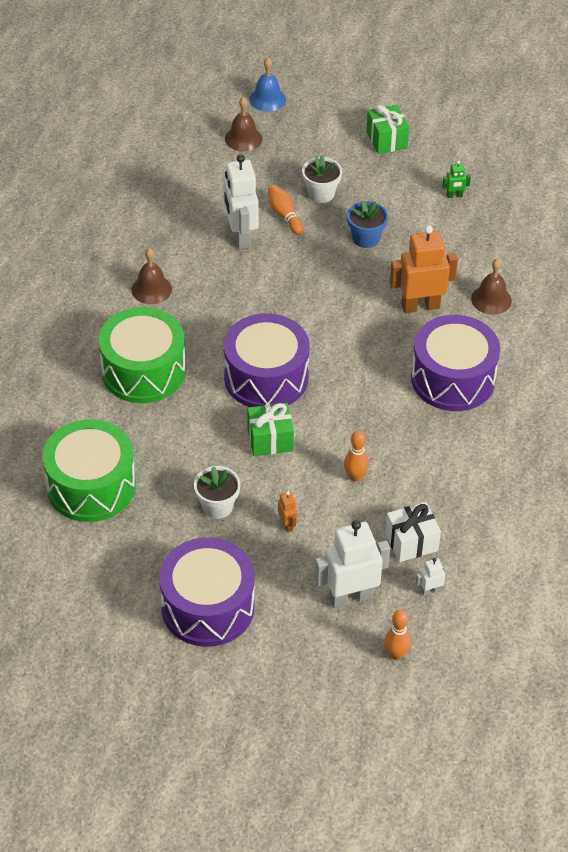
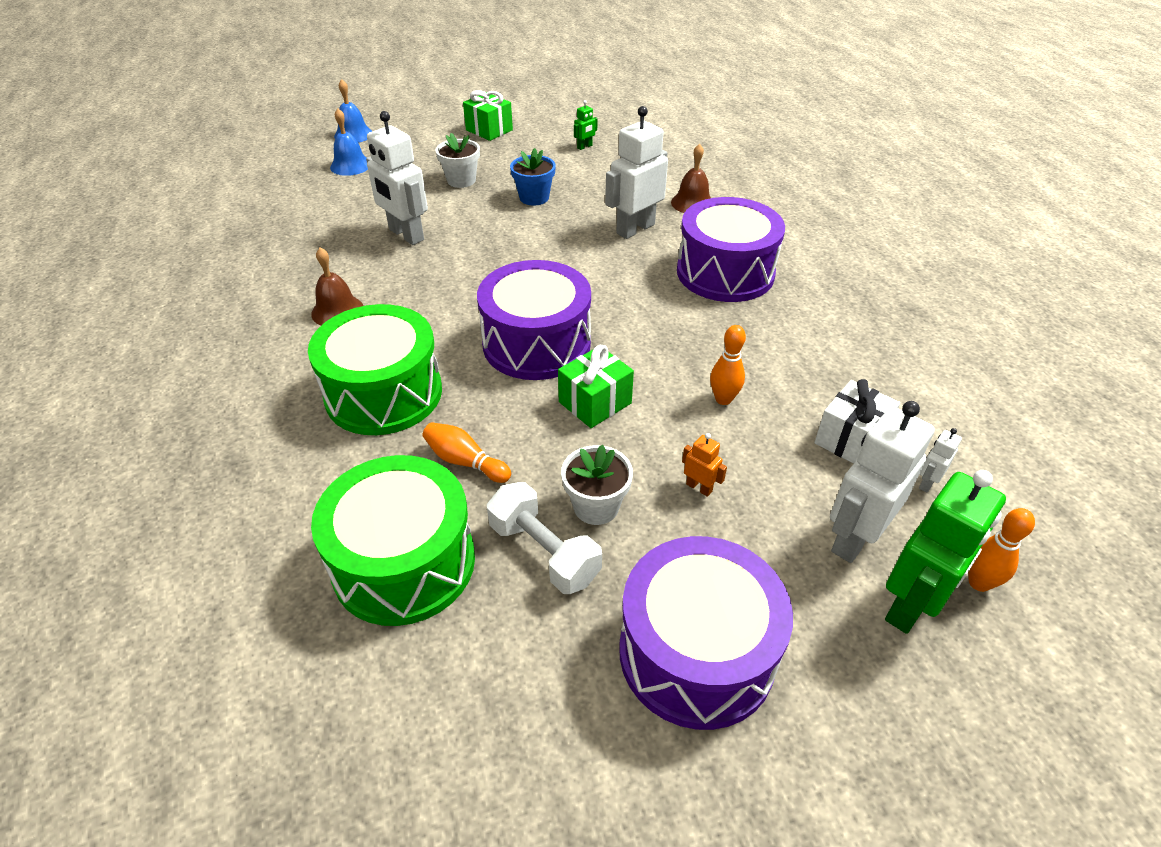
camera: 30 degrees left, 5 degrees down
(169, 517) = (544, 552): none -> white dumbbell
(243, 138) = (350, 165): brown bell -> blue bell
(284, 215) = (439, 206): orange bowling pin -> orange bowling pin (465, 461)
(344, 645) = (911, 606): none -> green robot
(420, 306) = (635, 229): orange robot -> white robot

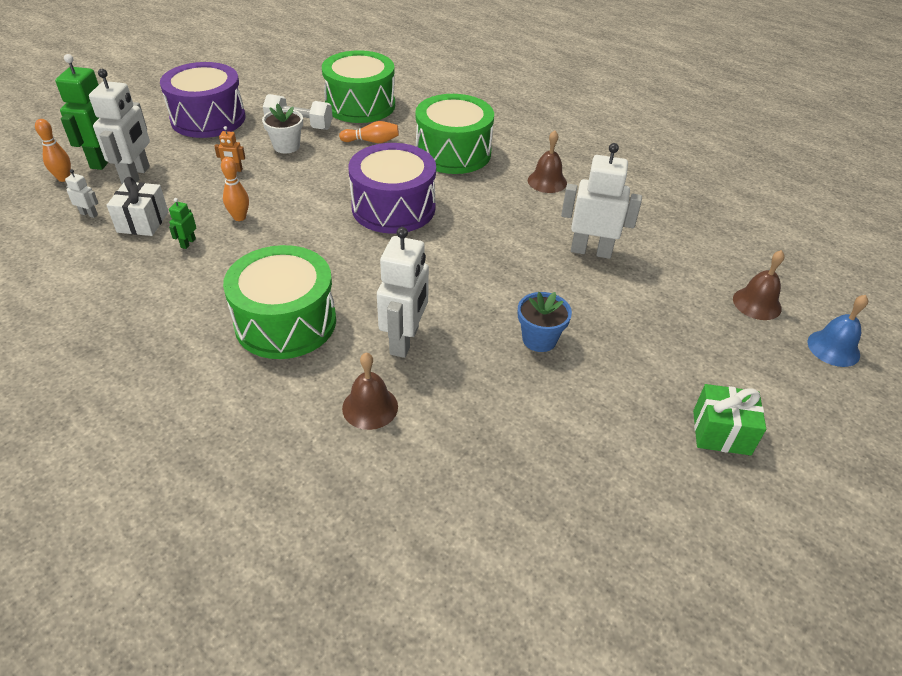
camera: 145 degrees right, 0 degrees up
(350, 165) = (757, 303): blue bell -> brown bell
(461, 180) = (634, 331): white flower pot -> none
(584, 147) = (577, 457): green robot -> green robot (188, 243)
(595, 402) = (324, 188): green gift -> none
(725, 272) = (285, 322): purple drum -> green drum
(927, 482) = (89, 214): white robot -> white robot turned 75 degrees counterclockwise

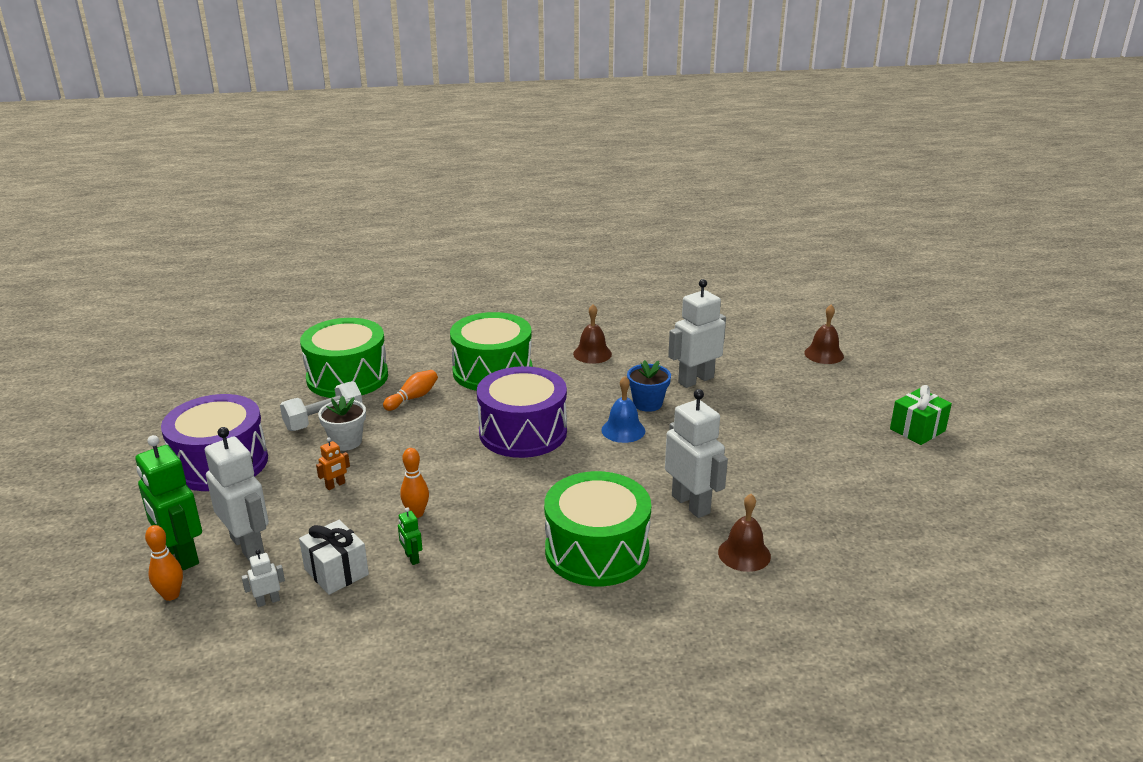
camera: 45 degrees left, 15 degrees down
(539, 339) = (759, 448): blue flower pot -> blue flower pot (647, 403)
(833, 348) = (890, 354): blue bell -> blue bell (623, 430)

